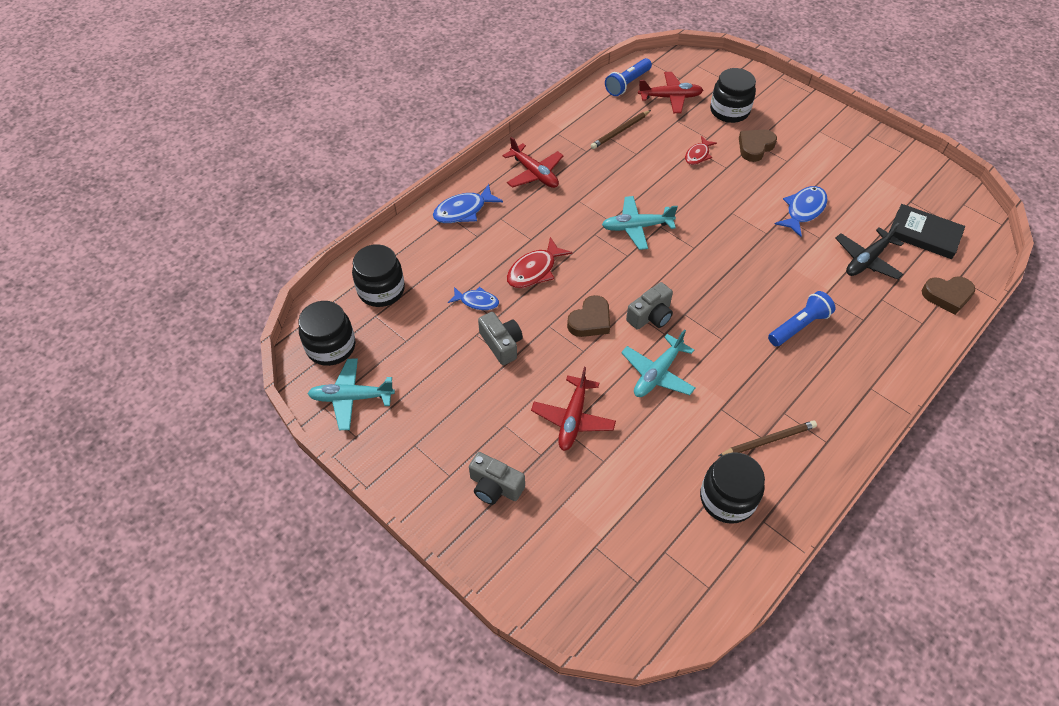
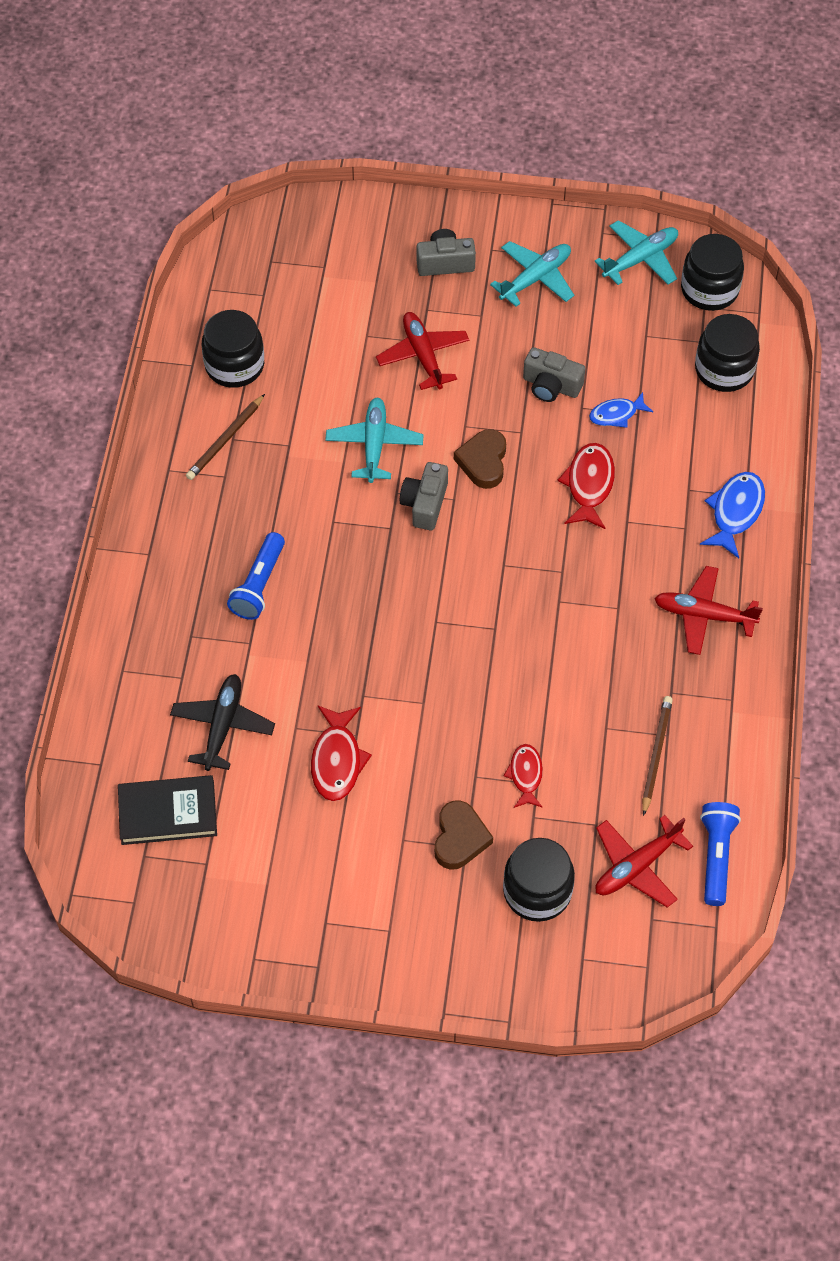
camera: 145 degrees right, 5 degrees up
(636, 227) = (521, 610): turquoise plane -> turquoise plane (535, 278)
(803, 210) = (337, 760): blue fish -> red fish
(947, 296) = (106, 727): brown heart -> none

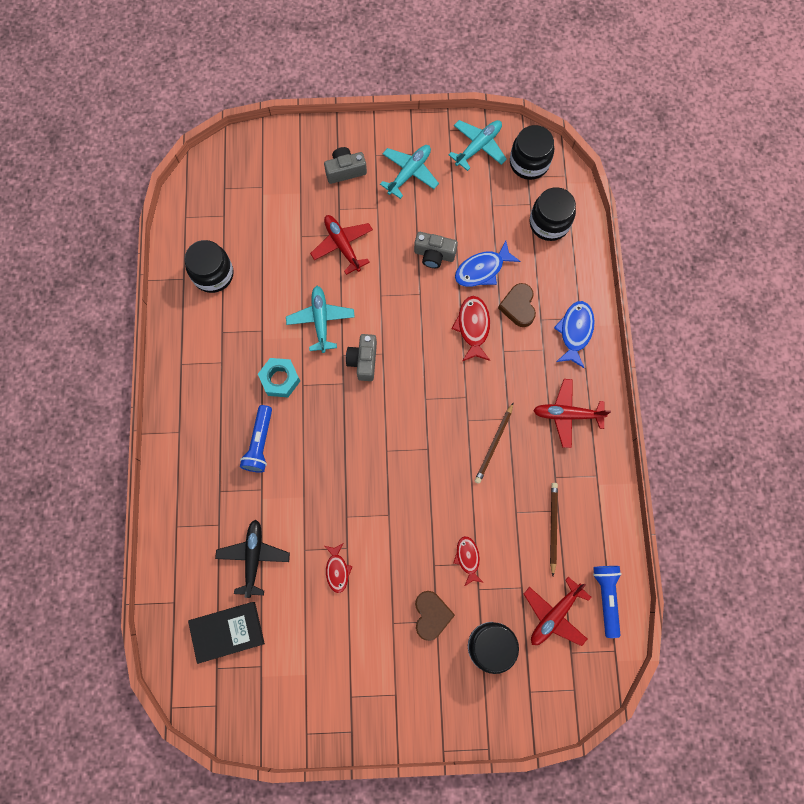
camera: 10 degrees left, 15 degrees up
(225, 440) = (217, 334): brown pencil -> brown pencil (494, 444)
(302, 510) = (280, 379): none -> turquoise nut
(337, 760) = (337, 570): red fish -> red fish, size x0.65
(483, 462) = (398, 321): brown heart -> brown heart (518, 307)
(616, 414) = (482, 269): blue fish -> blue fish, size x1.53

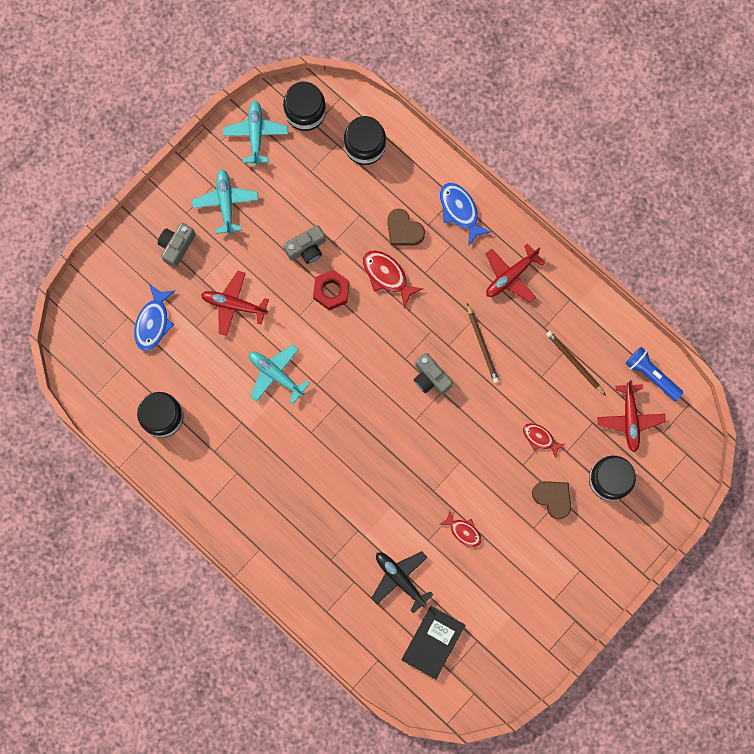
camera: 45 degrees left, 5 degrees up
(260, 443) = (324, 501): blue flashlight -> none
(280, 379) = (291, 444): turquoise nut -> none
(363, 361) = (335, 374): grey camera -> grey camera (430, 378)
(421, 300) = (331, 291): none -> red nut
(482, 269) = (352, 227): blue fish -> blue fish (153, 322)

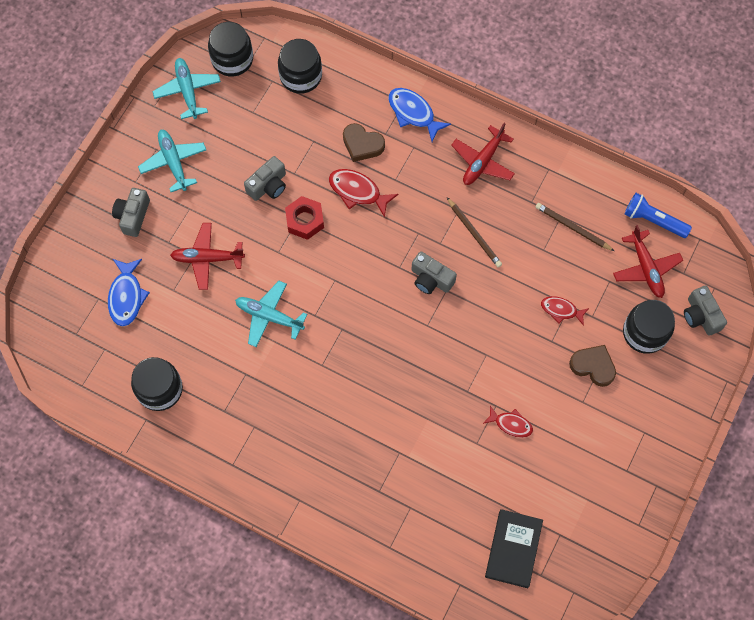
camera: 15 degrees left, 10 degrees down
(400, 579) = (458, 491): black plane -> none
(665, 477) = (700, 316): none -> grey camera

